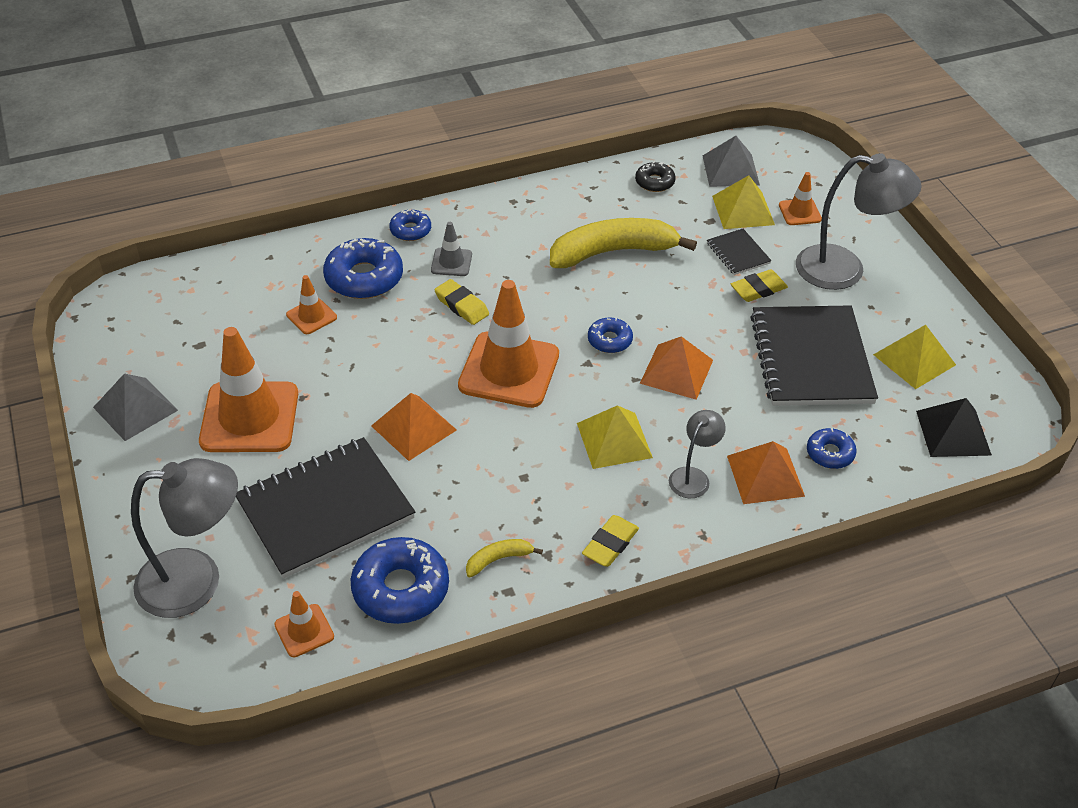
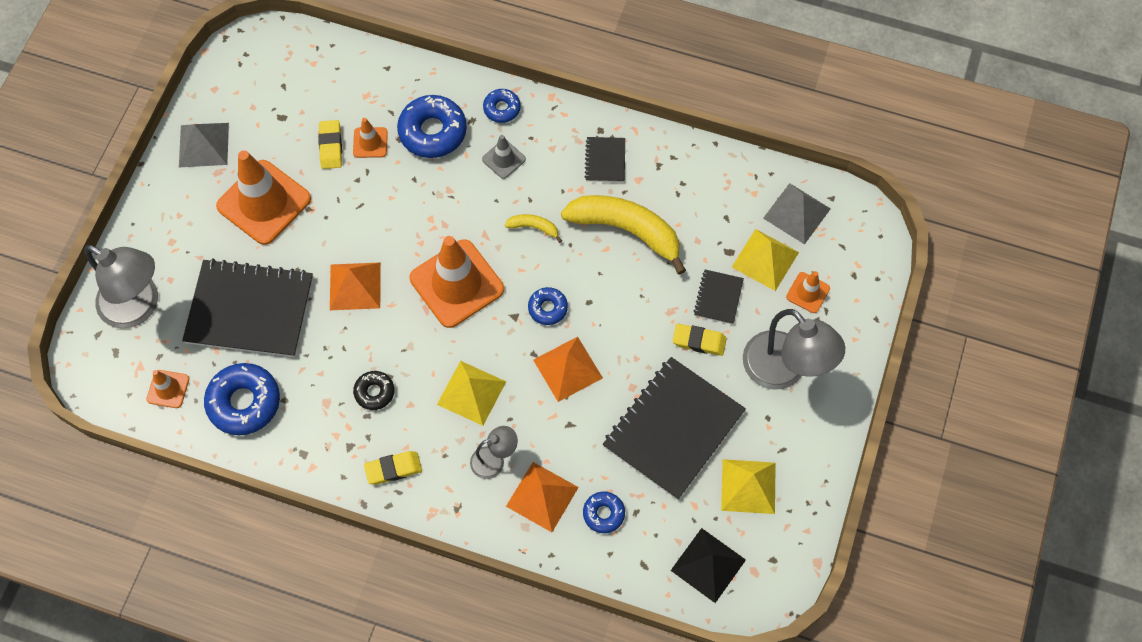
camera: 40 degrees right, 20 degrees up
(462, 305) = (476, 204): yellow eraser -> yellow eraser (331, 146)
(498, 559) = (317, 427): yellow banana -> yellow banana (534, 227)
(540, 217) = (605, 160): none -> black notebook
(654, 182) = (724, 184): black donut -> black donut (374, 392)

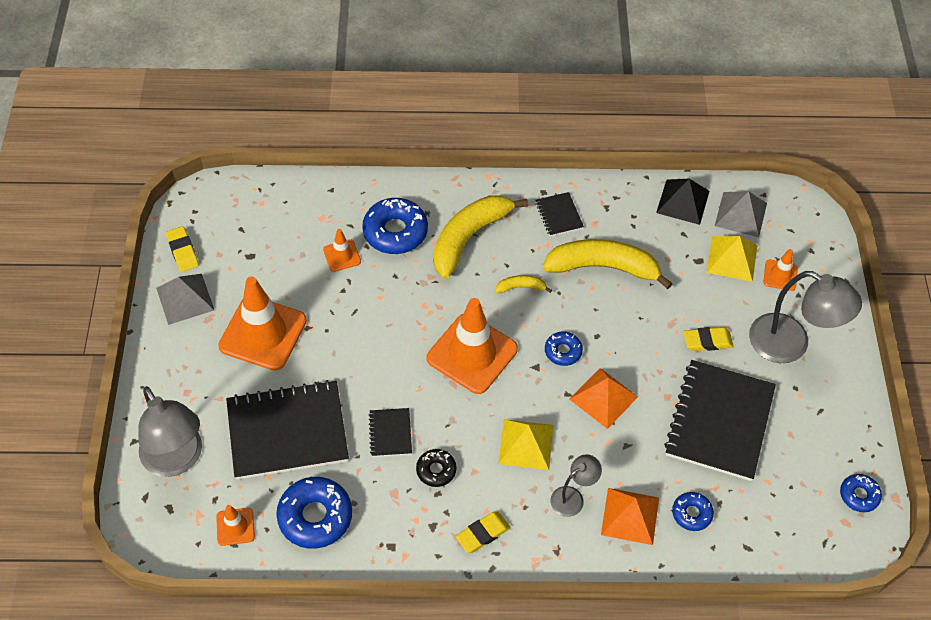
camera: 20 degrees left, 10 degrees down
(139, 307) = (177, 460): grey lamp -> grey lamp turned 45 degrees clockwise
(331, 146) = (306, 268): yellow eraser -> yellow eraser (183, 251)
(355, 286) = (379, 382): orange pyramid -> none
(502, 108) = (449, 197): blue donut -> blue donut (859, 495)
(503, 159) = (469, 238): grey traffic cone -> yellow banana
(708, 565) = (803, 529): black pyramid -> black pyramid (682, 202)
(718, 297) = (707, 300): black notebook -> black notebook (390, 433)
(748, 486) = (806, 450): yellow pyramid -> none

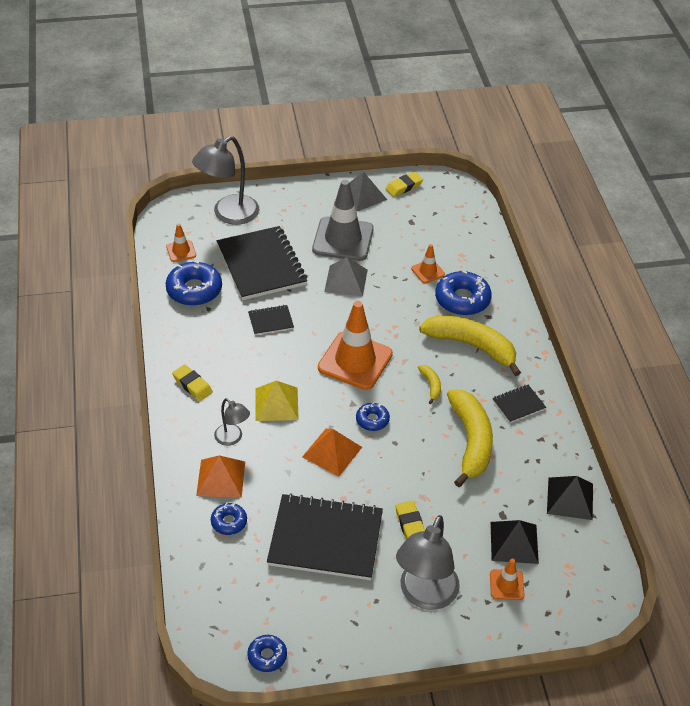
camera: 80 degrees right, 10 degrees down
(263, 333) = (343, 239): orange traffic cone -> grey traffic cone
(436, 470) = (243, 351): black donut -> none
(732, 258) = (514, 542): yellow pyramid -> black pyramid
(741, 214) = (572, 548): grey pyramid -> grey pyramid (346, 280)

